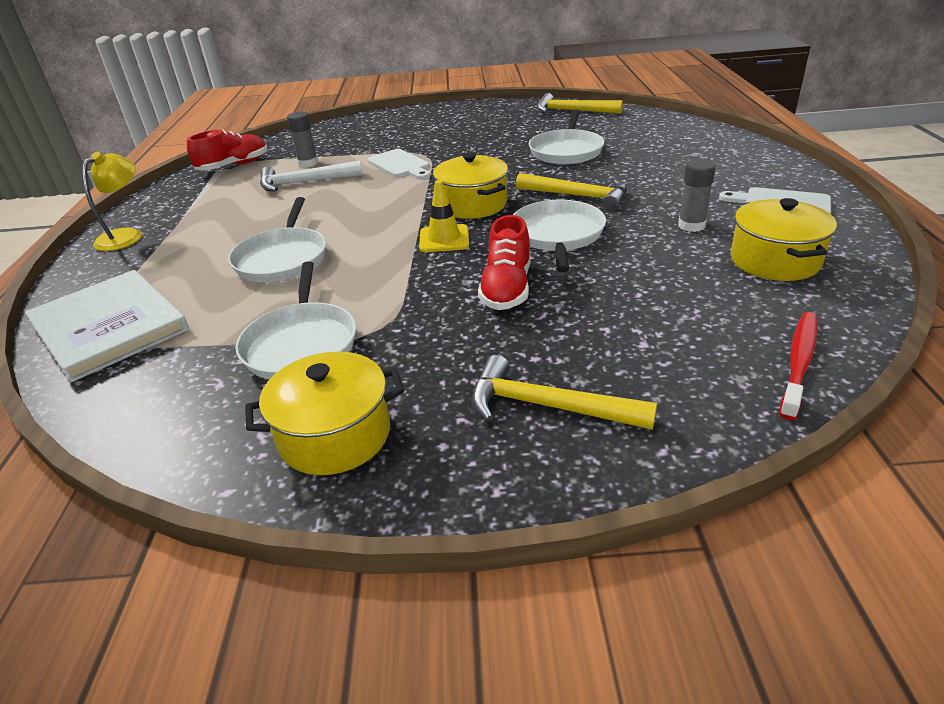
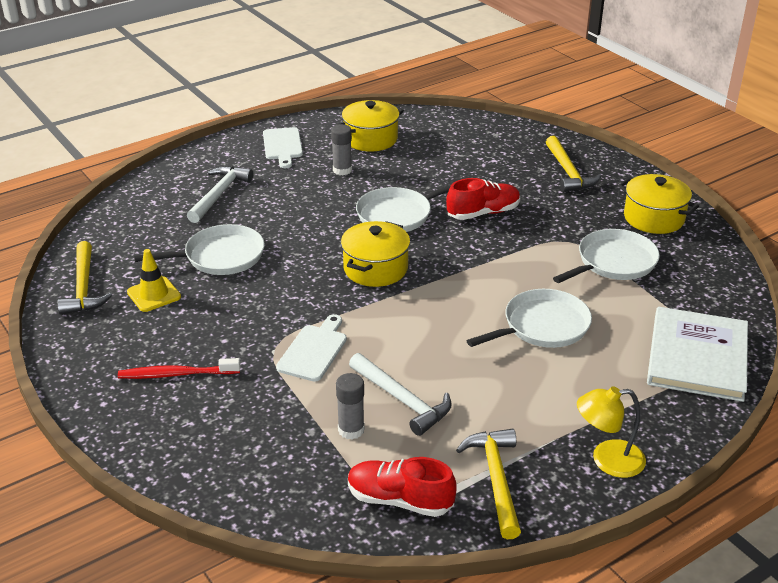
camera: 125 degrees left, 0 degrees up
(444, 239) = (443, 260): yellow traffic cone -> yellow traffic cone (154, 294)
(578, 196) = (323, 224): yellow hammer -> yellow hammer (496, 479)
(680, 161) = (219, 194): none -> white hammer
(799, 363) = (469, 123): red toothbrush -> red toothbrush (177, 374)

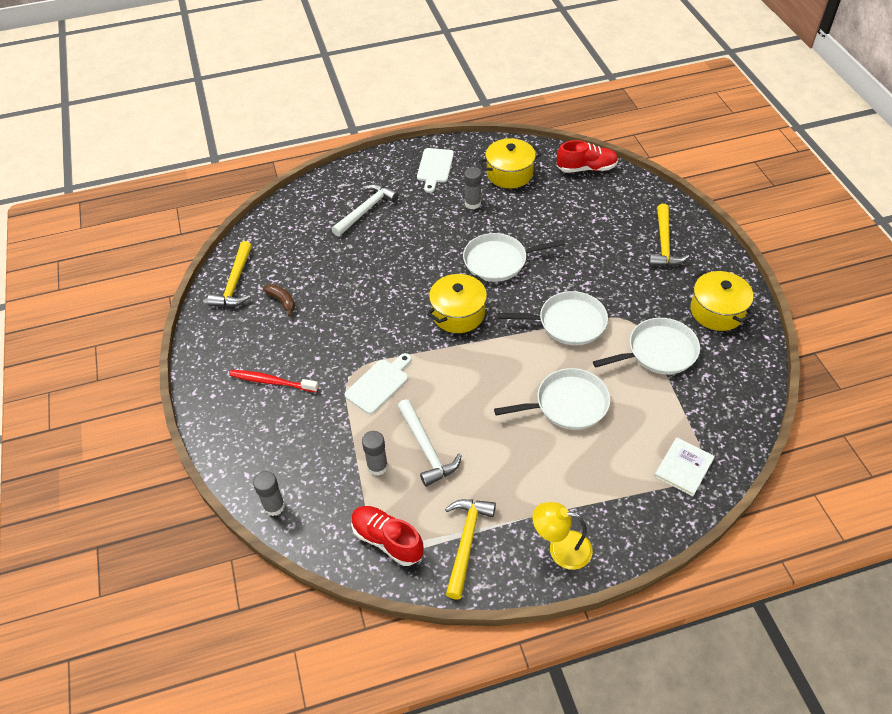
camera: 20 degrees right, 15 degrees up
(154, 294) = (282, 301): yellow traffic cone -> brown banana
(220, 256) = (343, 274): white pan -> white pan (568, 322)
(238, 499) = (274, 506): none -> grey glue stick
(483, 213) = (570, 274): red shoe -> red shoe (586, 168)
(697, 357) = (683, 467): white book -> white book, size x0.53

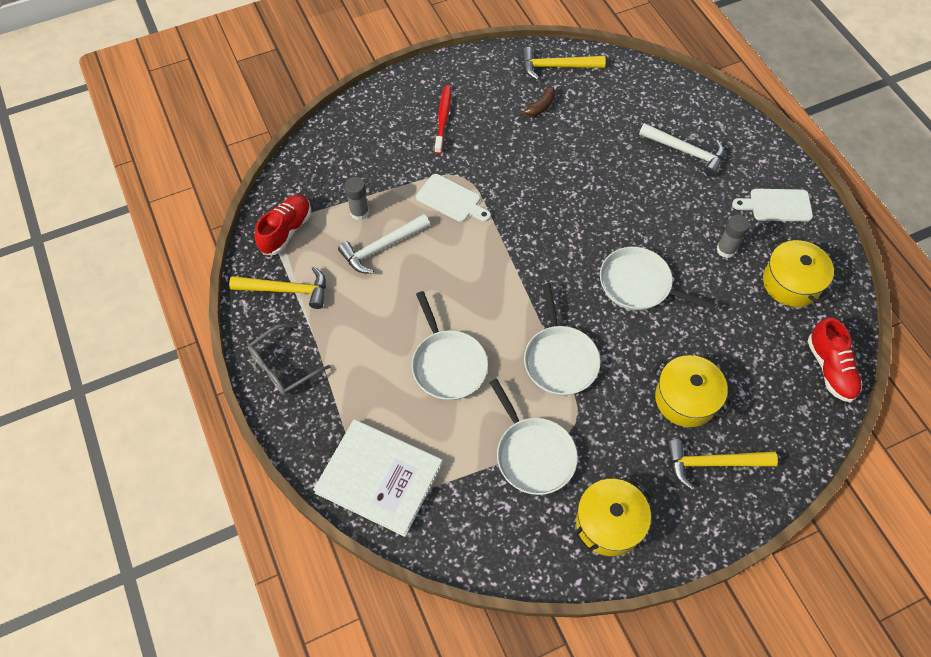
camera: 80 degrees right, 10 degrees up
(274, 506) = (315, 147): grey glue stick -> none
(458, 314) = (553, 254): yellow pot -> yellow pot (685, 399)
(499, 261) = (639, 284): white pan -> white pan turned 45 degrees counterclockwise
(561, 548) = (282, 366): yellow lamp -> grey glasses
(683, 467) = (379, 478): white book -> white book, size x1.88

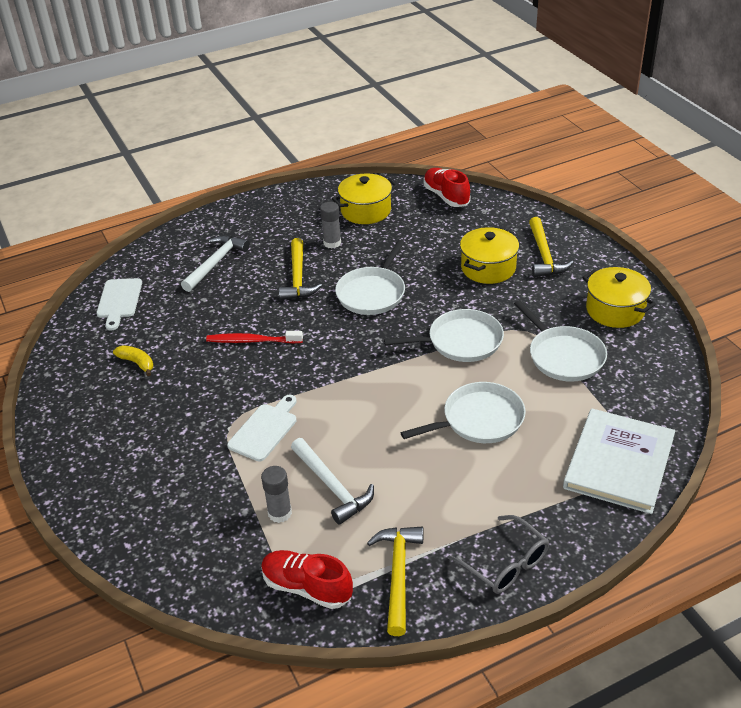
camera: 90 degrees left, 20 degrees down
(443, 119) = (140, 445): red toothbrush -> red toothbrush (252, 341)
(533, 454) = (563, 356): white pan -> white pan turned 90 degrees clockwise
(540, 107) = (137, 363): brown banana -> yellow banana
(556, 66) = (78, 352): yellow hammer -> yellow hammer (298, 277)
(776, 205) = (283, 214): white cutting board -> white cutting board (119, 301)
(830, 368) = (446, 196): red shoe -> red shoe turned 105 degrees counterclockwise

